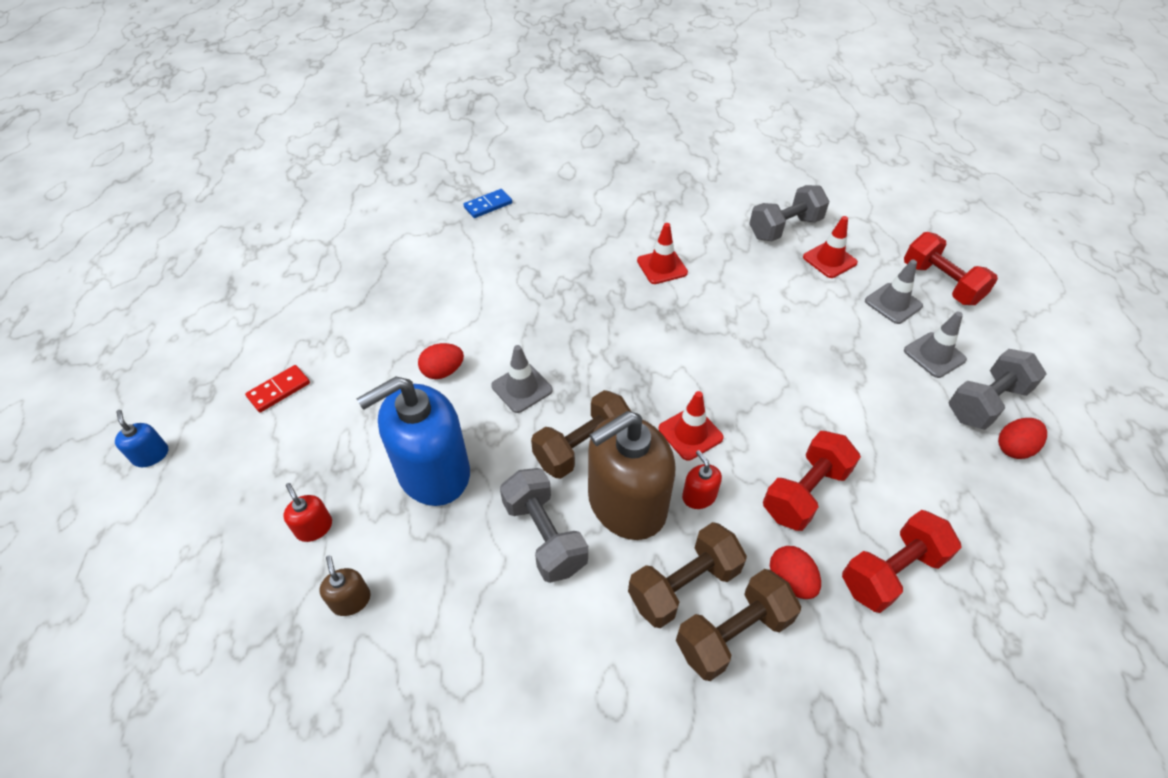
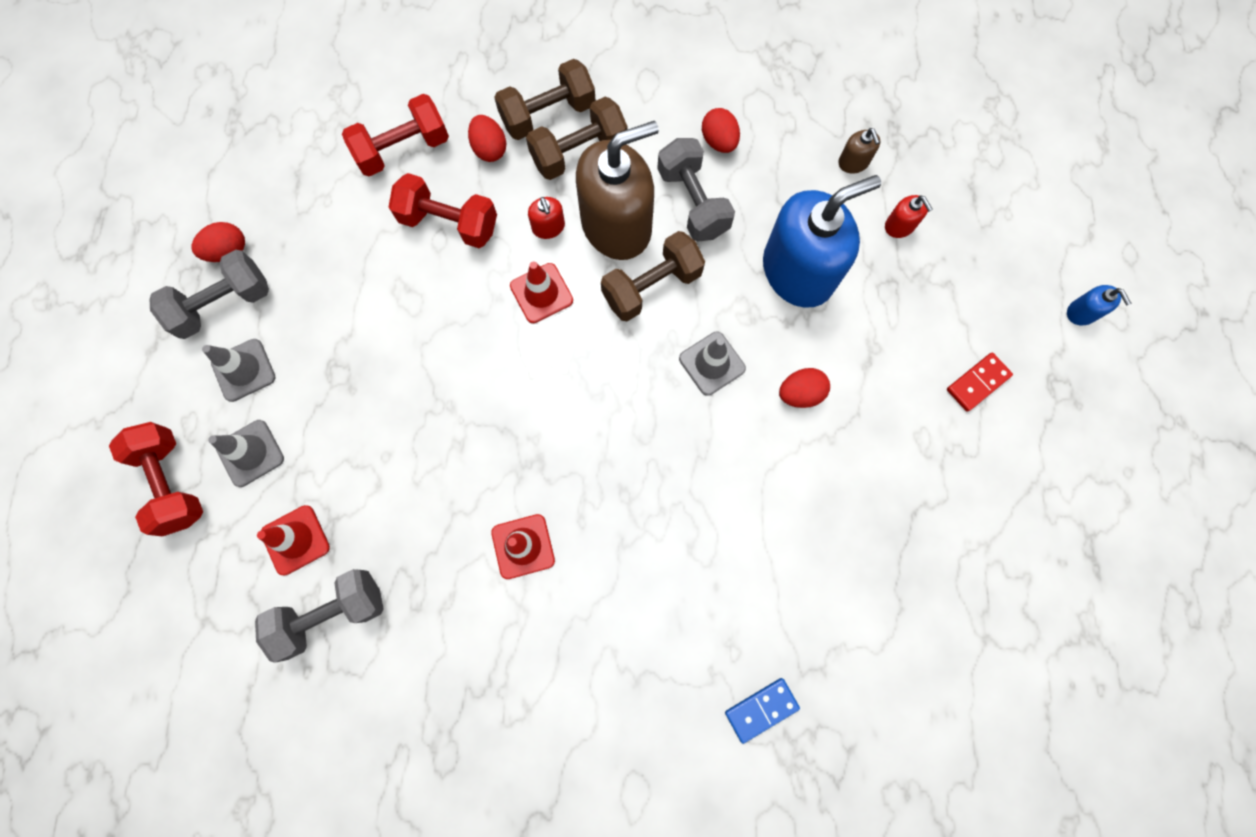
camera: 175 degrees left, 25 degrees up
(515, 614) = (719, 141): none -> red egg
(805, 492) = (449, 223): red dumbbell -> red dumbbell turned 60 degrees clockwise

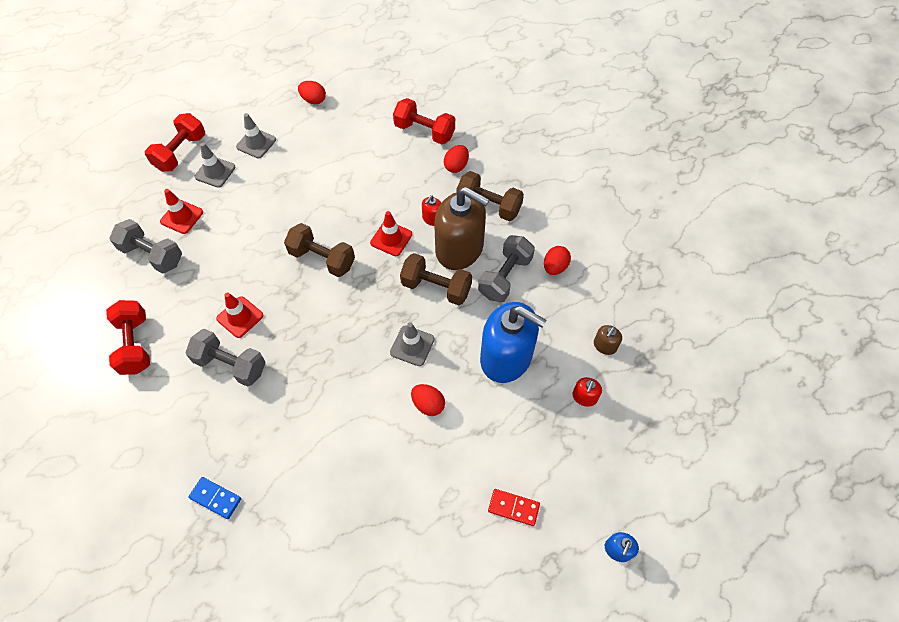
camera: 55 degrees right, 15 degrees down
(224, 304) = (285, 115): grey dumbbell -> grey dumbbell (231, 365)
(449, 223) = (399, 175): red dumbbell -> red dumbbell (135, 344)
(548, 114) = (499, 178): brown dumbbell -> brown dumbbell (322, 259)

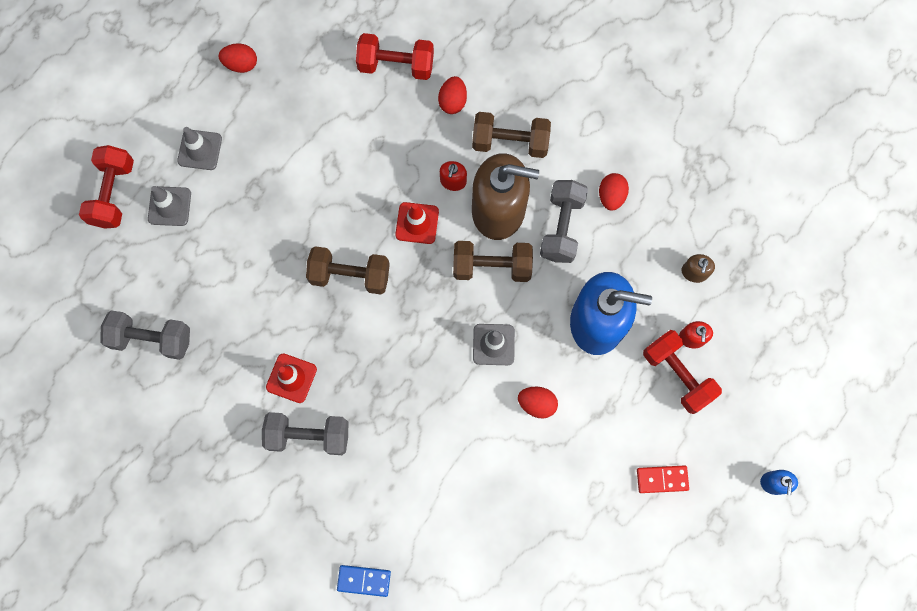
camera: 20 degrees left, 15 degrees up
(135, 344) = (191, 451): red dumbbell -> red dumbbell (677, 375)
(182, 217) = (160, 279): red traffic cone -> none

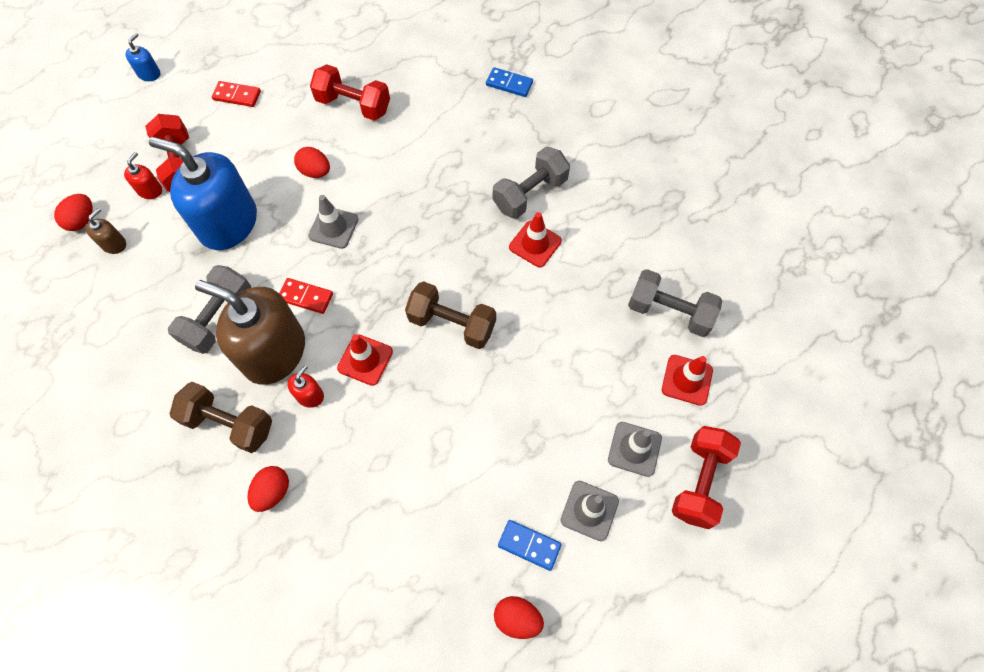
camera: 165 degrees left, 10 degrees down
(130, 277) = (687, 380): none -> red traffic cone
(242, 114) = (529, 545): none -> blue domino
(308, 436) = (530, 194): grey dumbbell -> grey dumbbell turned 60 degrees counterclockwise
(396, 65) = (322, 560): red dumbbell -> red dumbbell (353, 105)
(492, 267) = (305, 297): brown dumbbell -> red domino
(611, 196) = (152, 336): red egg -> red egg (82, 220)

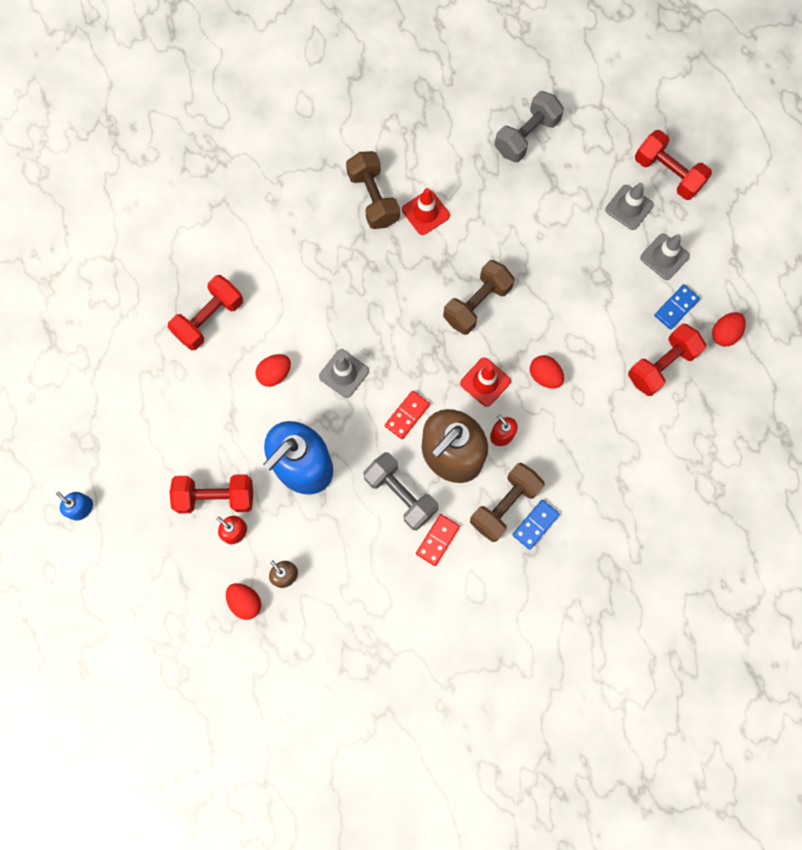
camera: 70 degrees left, 10 degrees up
(237, 96) = (149, 426): red domino -> red domino (437, 540)
(273, 491) = (575, 483): red egg -> red egg (544, 376)
(448, 550) = (661, 365): none -> red dumbbell
(509, 84) = (243, 172): blue domino -> blue domino (535, 525)
(530, 194) = (373, 198): grey dumbbell -> brown dumbbell
(687, 380) = (587, 148): red traffic cone -> none

